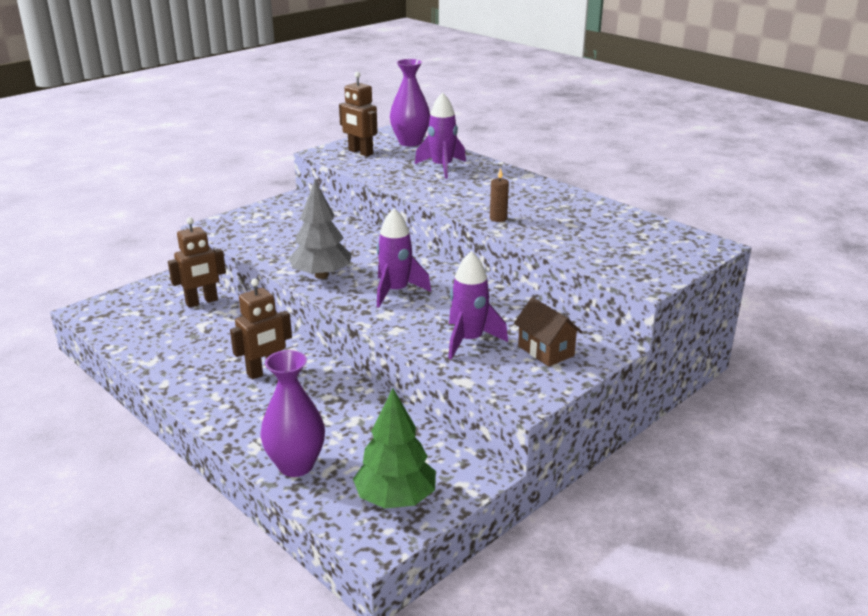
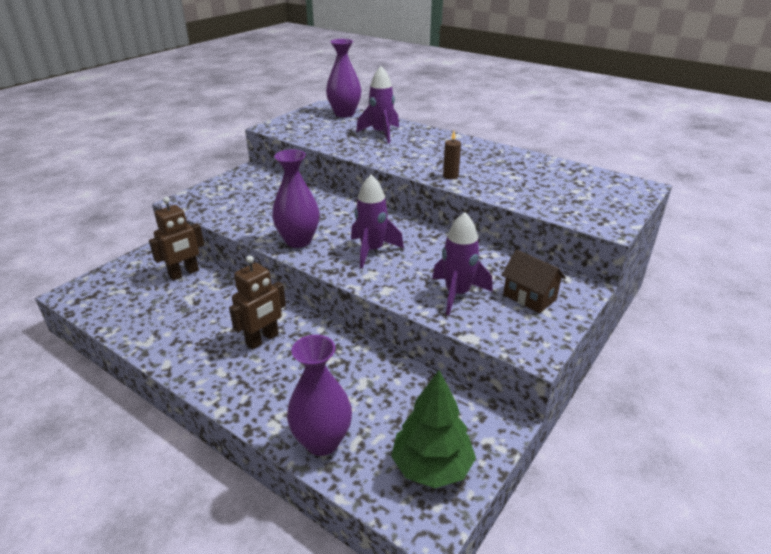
camera: 10 degrees left, 5 degrees up
(321, 275) = (298, 241): grey tree -> purple vase
(360, 152) = (304, 125): brown robot -> none

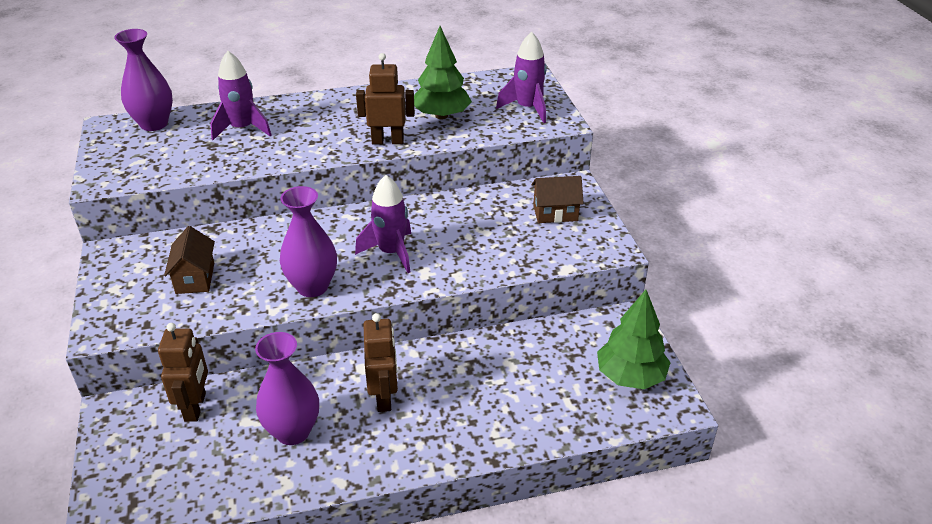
camera: 50 degrees left, 5 degrees up
(258, 202) = (195, 278): none -> brown house
(322, 441) = (550, 422): purple vase -> purple vase (293, 431)
(450, 176) = (388, 141): brown candle -> brown robot
(457, 294) = (509, 243): purple rocket -> purple rocket (527, 108)
(516, 179) = (441, 116): none -> green tree

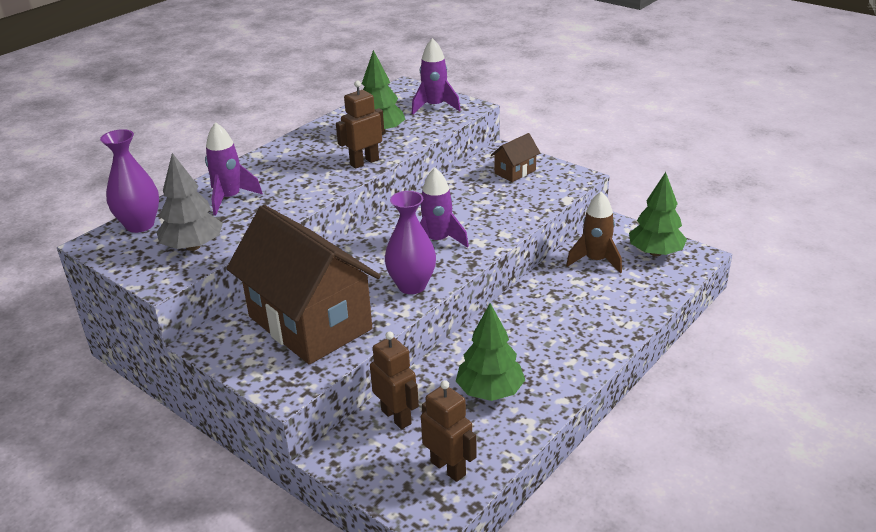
camera: 35 degrees left, 5 degrees down
(160, 162) = (193, 246): none -> grey tree
(195, 278) = (310, 323): brown house -> brown house, size x2.44
(293, 431) = (490, 391): purple vase -> green tree
(384, 397) = (523, 340): brown robot -> brown robot (448, 468)
(556, 351) = (595, 260): none -> brown rocket

